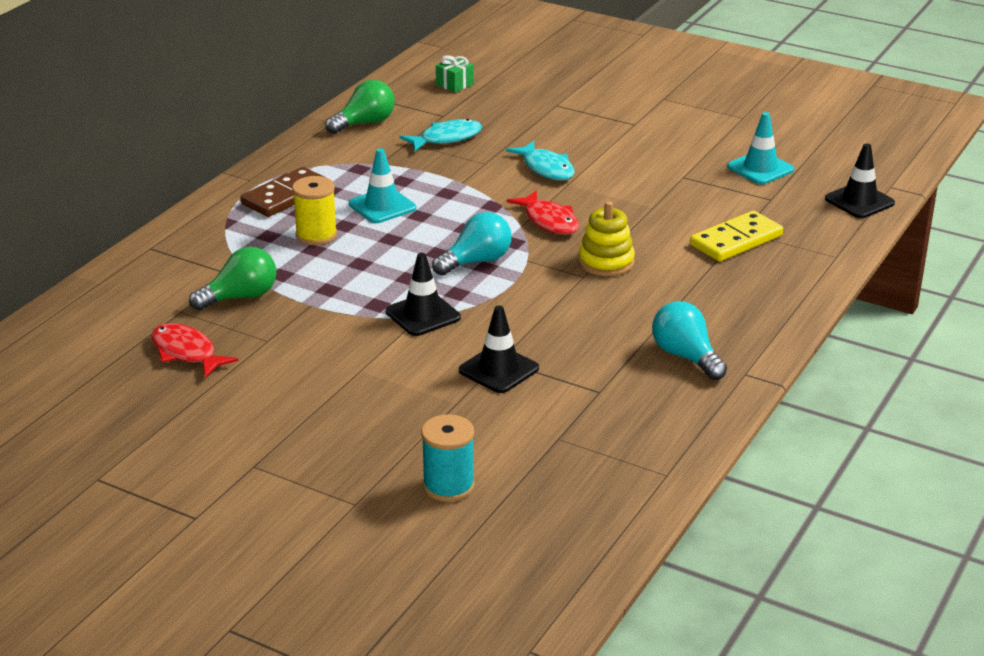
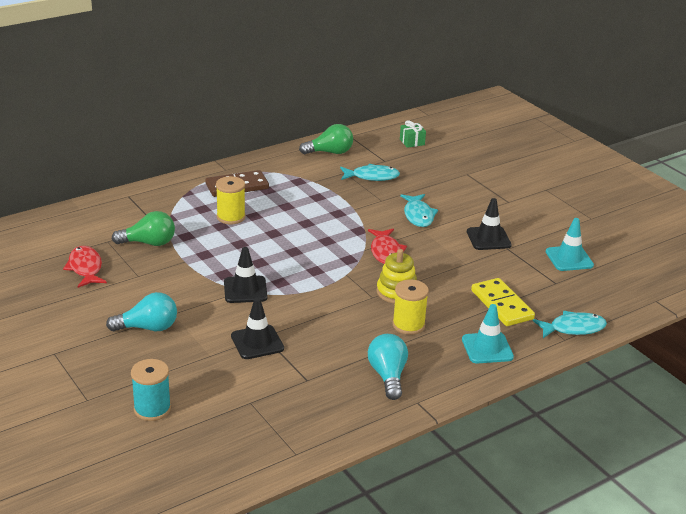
camera: 25 degrees right, 0 degrees up
(382, 206) = (289, 210): turquoise traffic cone -> turquoise traffic cone (487, 348)
(476, 261) = (312, 265): turquoise light bulb -> turquoise light bulb (148, 328)
(655, 294) = (408, 325): none -> yellow spool
(736, 240) = (502, 305): yellow domino -> yellow domino turned 75 degrees clockwise
(834, 242) = (573, 328): none -> turquoise fish
(859, 201) = (621, 304): black traffic cone -> black traffic cone (488, 238)

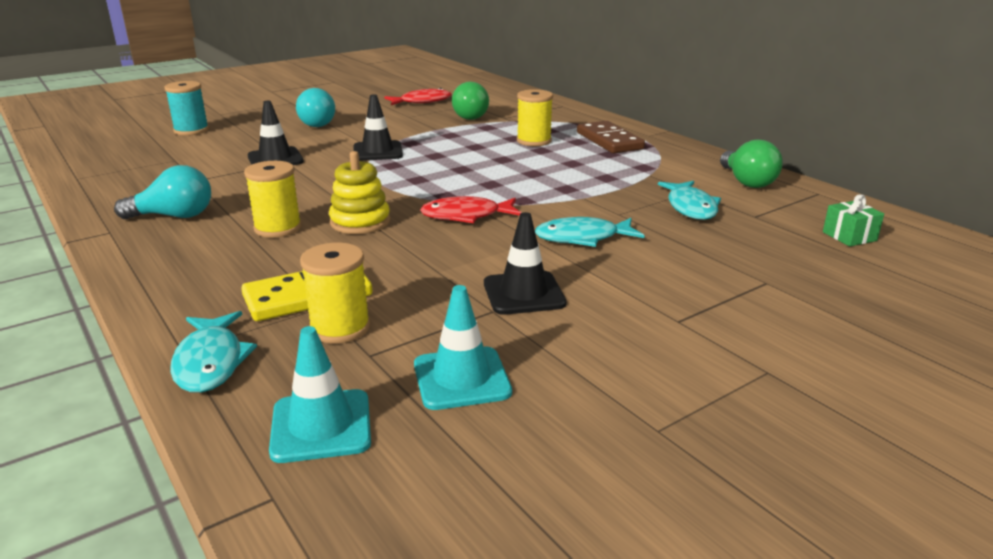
camera: 90 degrees right, 5 degrees down
(487, 348) = (195, 279): turquoise traffic cone -> turquoise traffic cone (321, 426)
(533, 292) = (340, 328): none -> yellow spool

